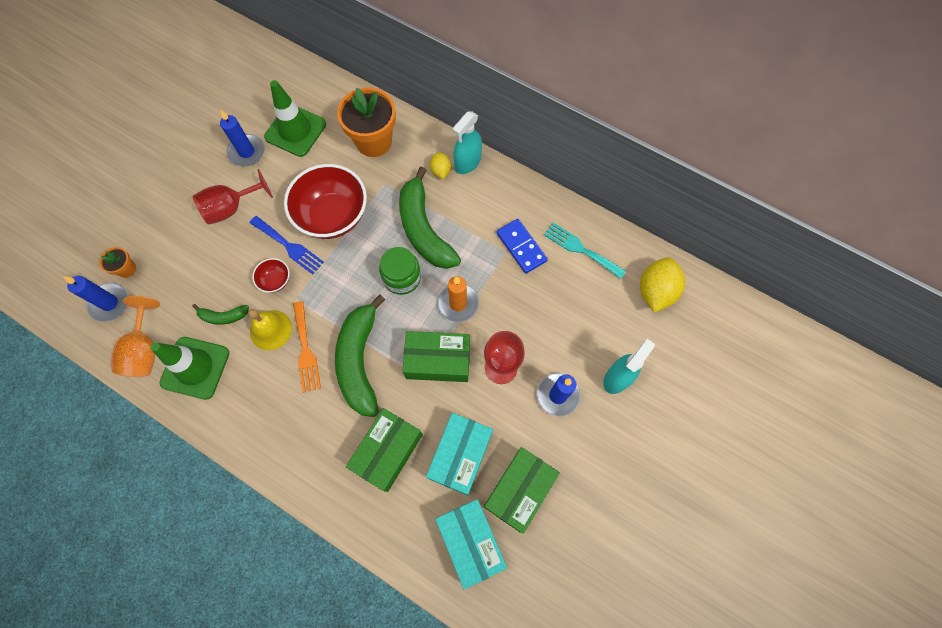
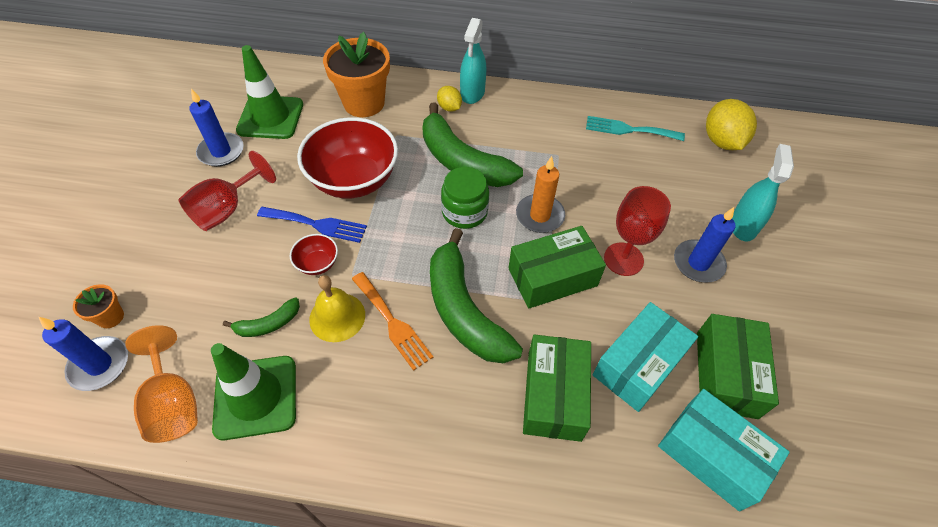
camera: 25 degrees left, 15 degrees down
(460, 455) = (638, 364): turquoise box -> turquoise box turned 45 degrees clockwise
(521, 247) = (571, 146): blue domino -> none

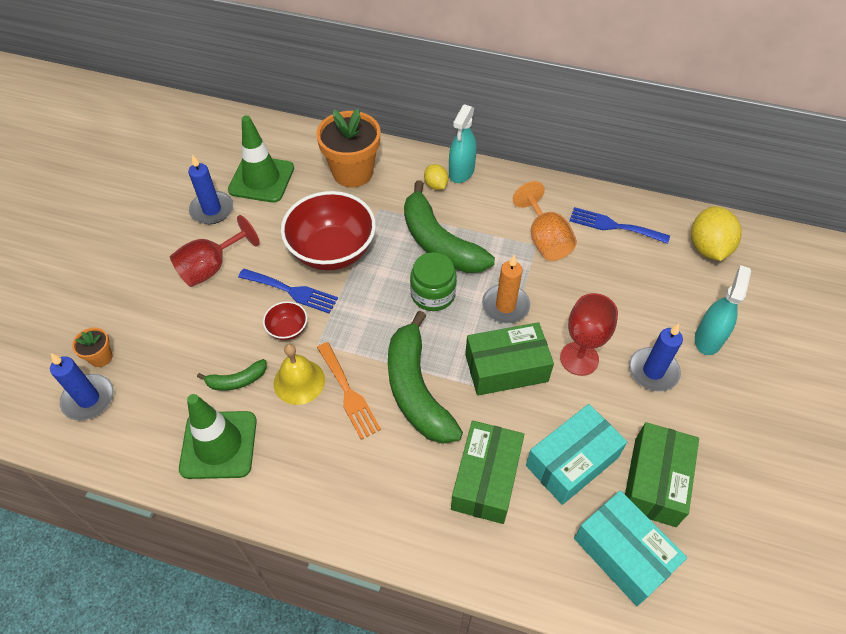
camera: 10 degrees right, 0 degrees up
(173, 403) = (148, 440): orange goblet -> orange goblet (545, 239)
(629, 130) = (613, 226): turquoise fork -> blue fork

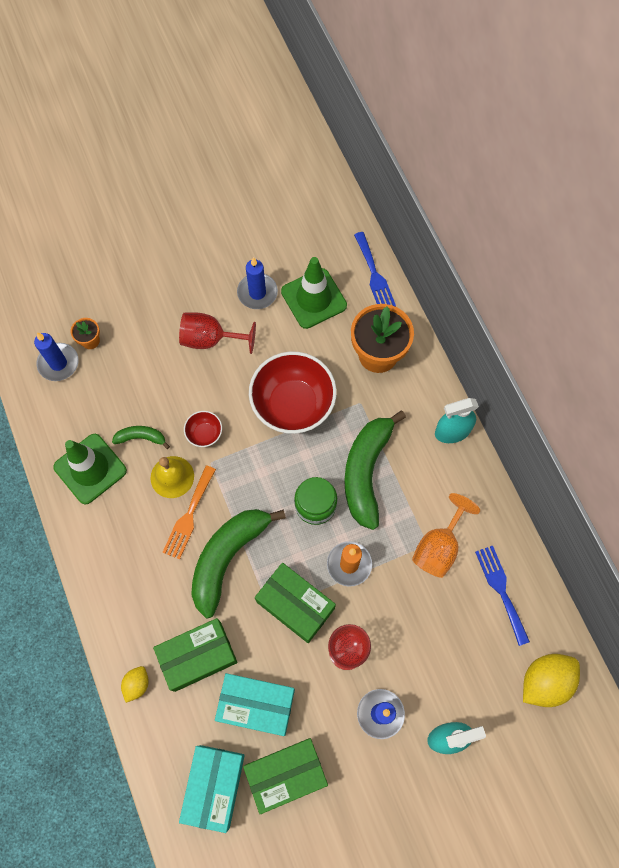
camera: 50 degrees right, 15 degrees up
(237, 380) = (141, 437): green banana -> green banana turned 150 degrees clockwise
(292, 291) = (236, 408): blue fork -> blue fork (374, 275)
(436, 185) = (420, 424): yellow lemon -> yellow lemon (137, 684)

